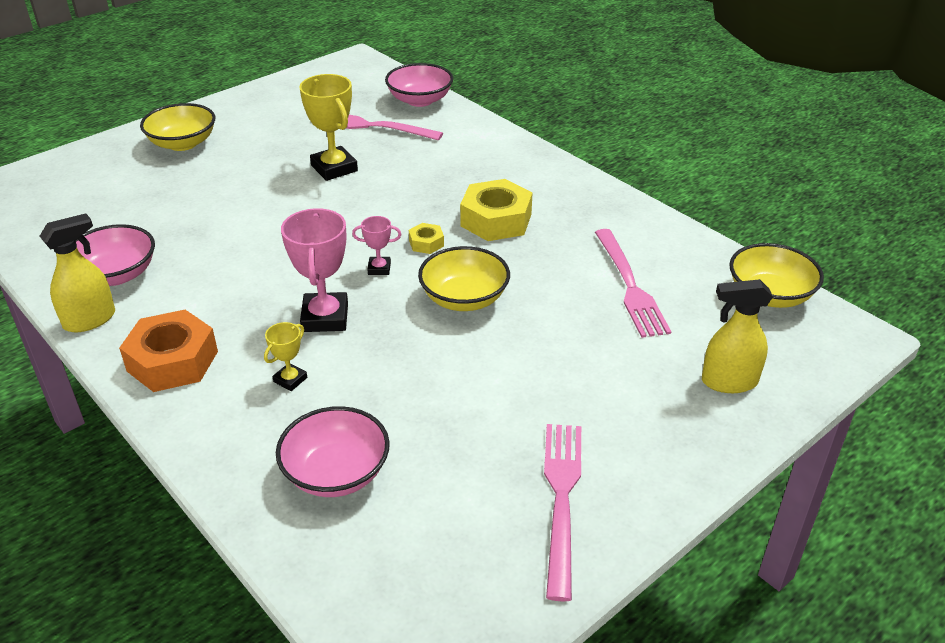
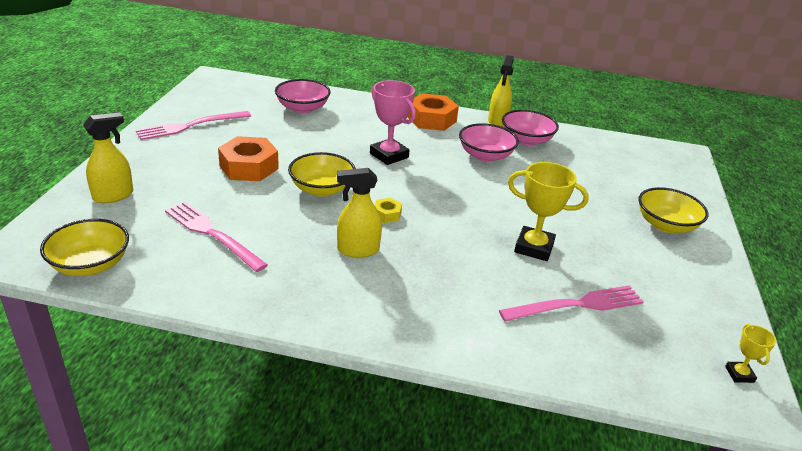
camera: 140 degrees right, 5 degrees down
(290, 380) = (367, 128): yellow trophy -> yellow trophy (739, 374)
(379, 268) = (395, 188): pink trophy -> none
(420, 100) = (592, 365): pink bowl -> pink bowl (485, 155)
(496, 220) = (358, 250): yellow nut -> yellow spray bottle
(527, 367) = (249, 167): none -> orange nut
(561, 498) = (190, 126): pink fork -> pink fork turned 90 degrees clockwise

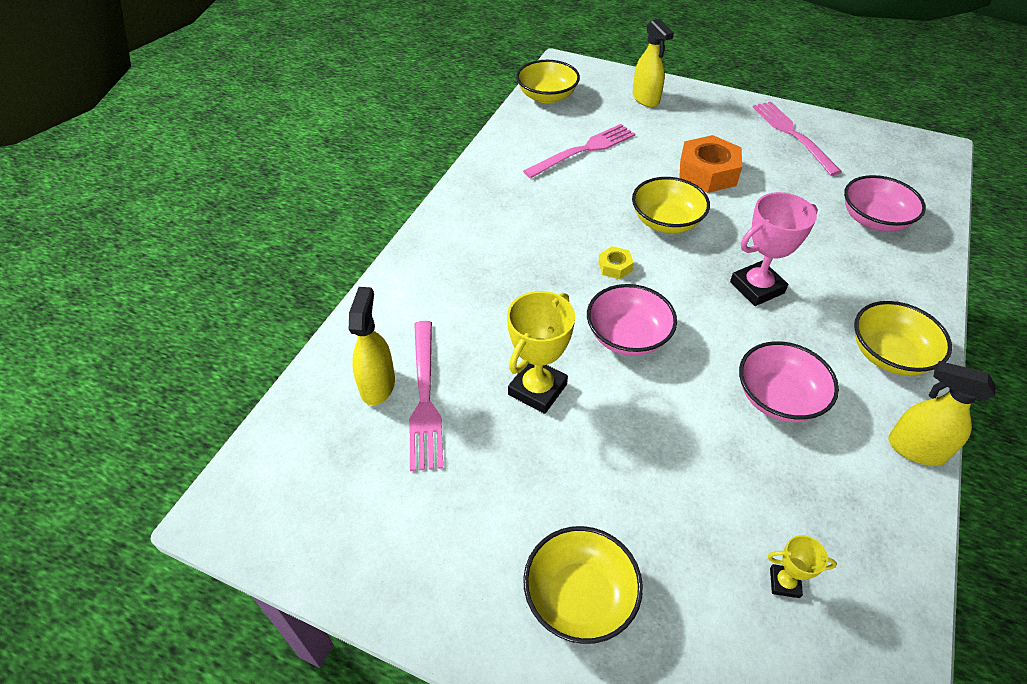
camera: 105 degrees right, 15 degrees up
(358, 250) = (549, 237): yellow spray bottle -> yellow spray bottle (378, 385)
(431, 119) = (889, 354): orange nut -> yellow bowl
(526, 140) = (850, 474): pink bowl -> pink bowl (627, 336)
(739, 374) = (268, 520): yellow trophy -> yellow trophy (784, 582)

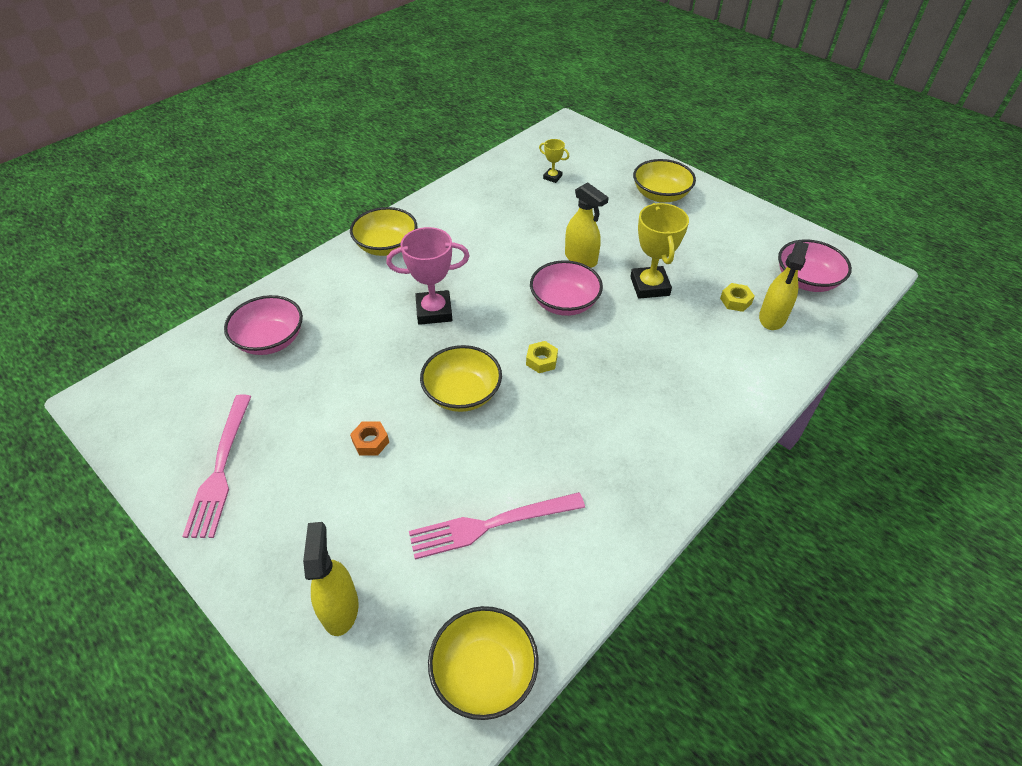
camera: 160 degrees left, 0 degrees up
(424, 398) = (735, 301): pink fork -> yellow nut
(537, 389) = (649, 286): yellow trophy -> yellow trophy turned 60 degrees counterclockwise
(708, 173) = (370, 442): orange nut -> orange nut, size x0.48
(778, 398) = (486, 242): pink bowl -> pink bowl (806, 280)
(915, 449) = (429, 203): yellow spray bottle -> yellow spray bottle (581, 259)

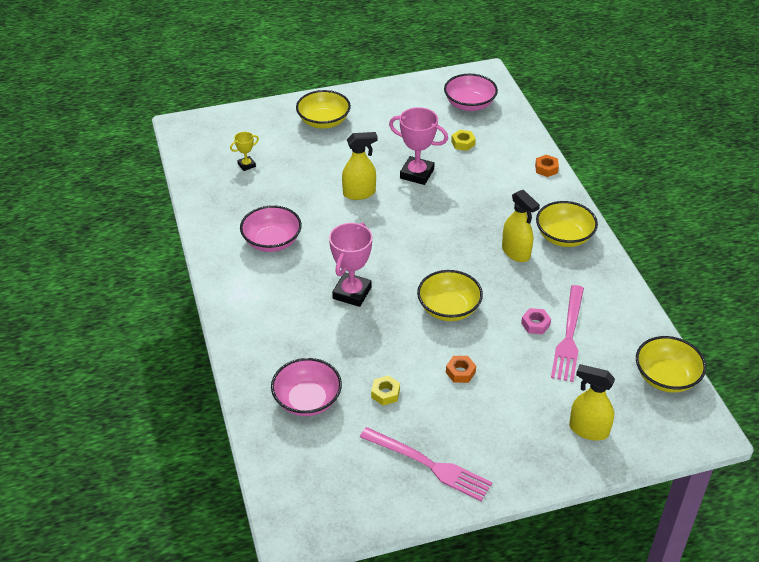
camera: 60 degrees left, 5 degrees down
(386, 246) = (247, 293): yellow bowl -> yellow bowl (564, 237)
(489, 482) = (535, 324): none -> pink nut
(541, 360) = (447, 257): yellow nut -> yellow nut (385, 393)
(564, 303) = (399, 222): pink bowl -> pink bowl (272, 241)
(649, 286) = (417, 174): yellow trophy -> pink trophy
(769, 388) = (546, 169): none -> orange nut
(772, 318) = (490, 136): yellow spray bottle -> yellow spray bottle (516, 252)

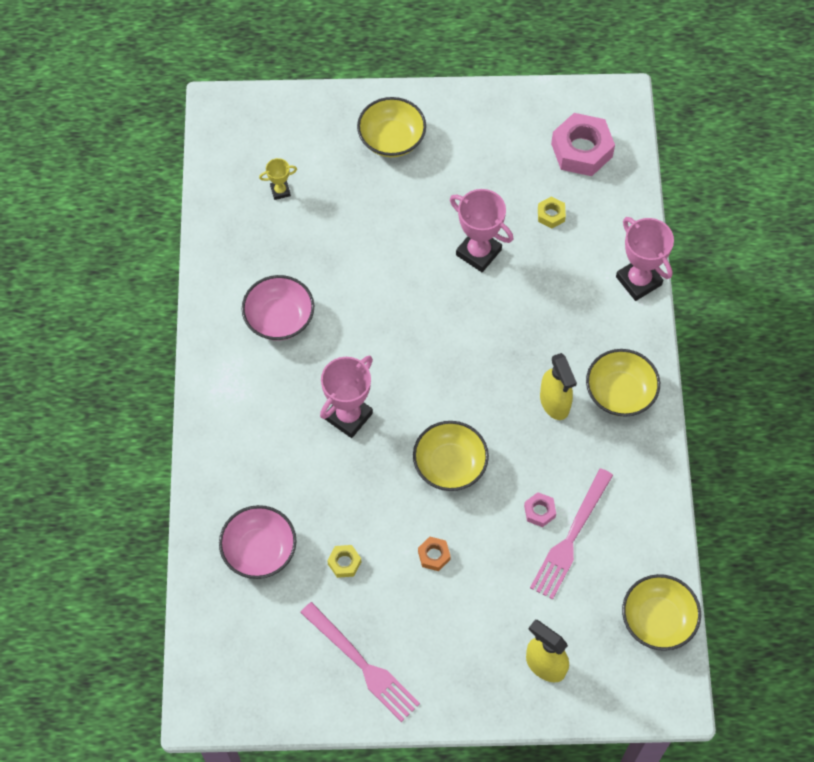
camera: 15 degrees right, 20 degrees up
(359, 193) = (401, 267): yellow spray bottle -> none
(469, 104) = (581, 150): pink bowl -> pink nut
(546, 169) = (638, 281): orange nut -> pink trophy

